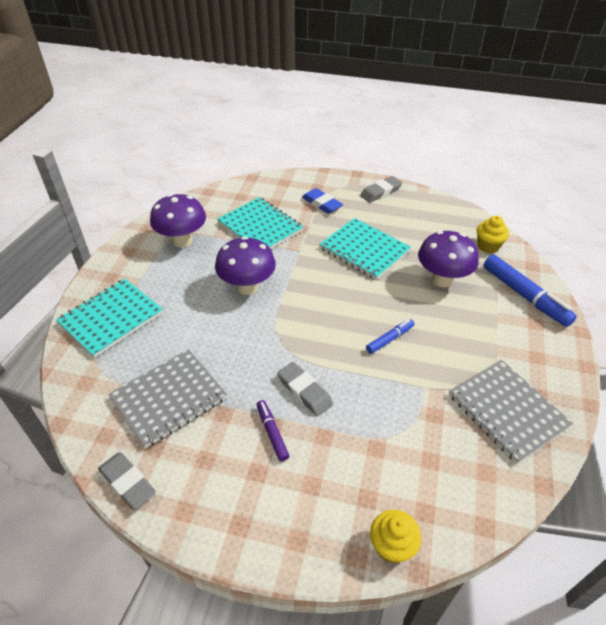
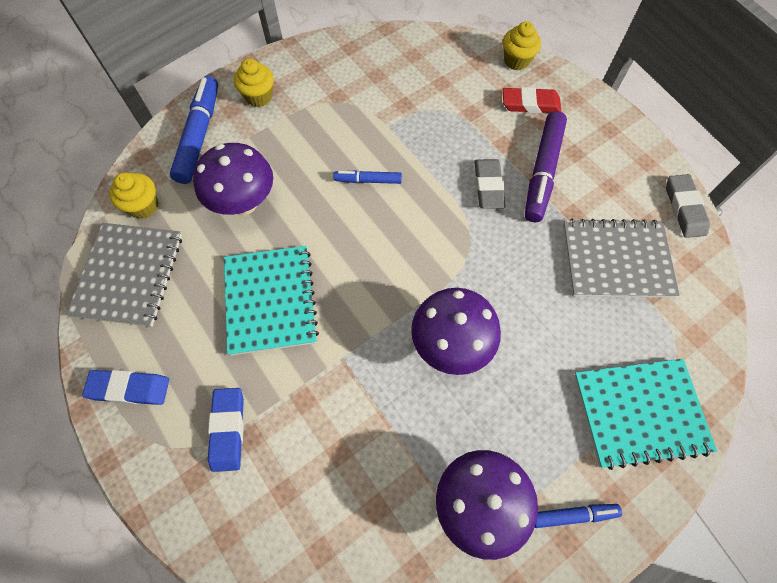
camera: 140 degrees left, 20 degrees up
(131, 260) = (573, 515): none -> blue marker
(260, 227) = (352, 447): turquoise notebook -> none
(272, 433) = (542, 171): purple marker -> purple marker, size x1.88
(334, 497) = (530, 104): none -> red eraser
(380, 192) = (129, 388): grey eraser -> blue eraser
(507, 411) = (349, 73): grey notebook -> grey notebook (129, 275)
(534, 344) = (259, 97): none -> yellow cupcake

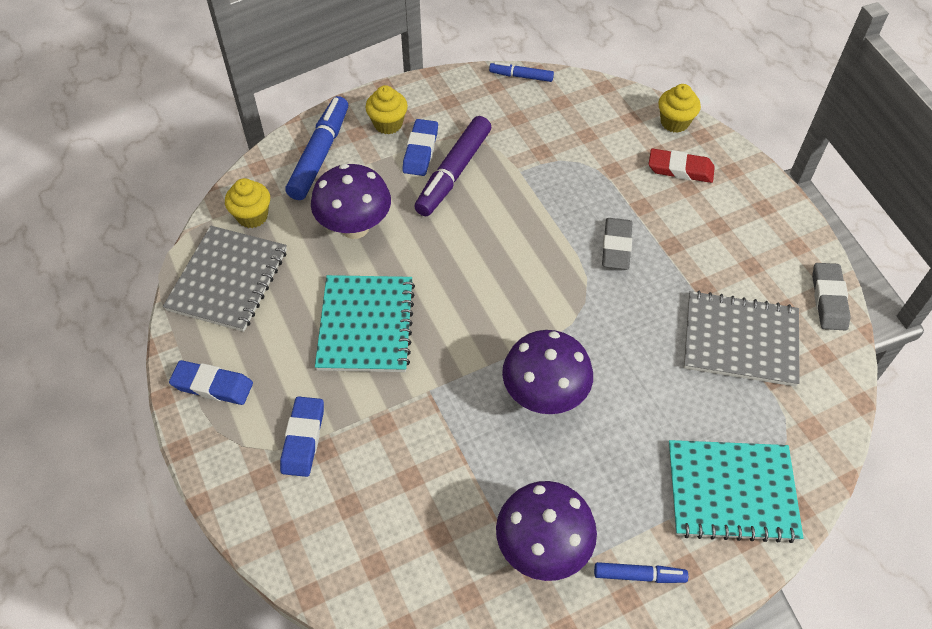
camera: 10 degrees right, 10 degrees down
(293, 119) = (420, 151): none -> blue eraser
(368, 180) = (488, 223): blue marker -> blue marker (521, 76)
(542, 171) = (679, 240): purple marker -> purple marker (454, 173)

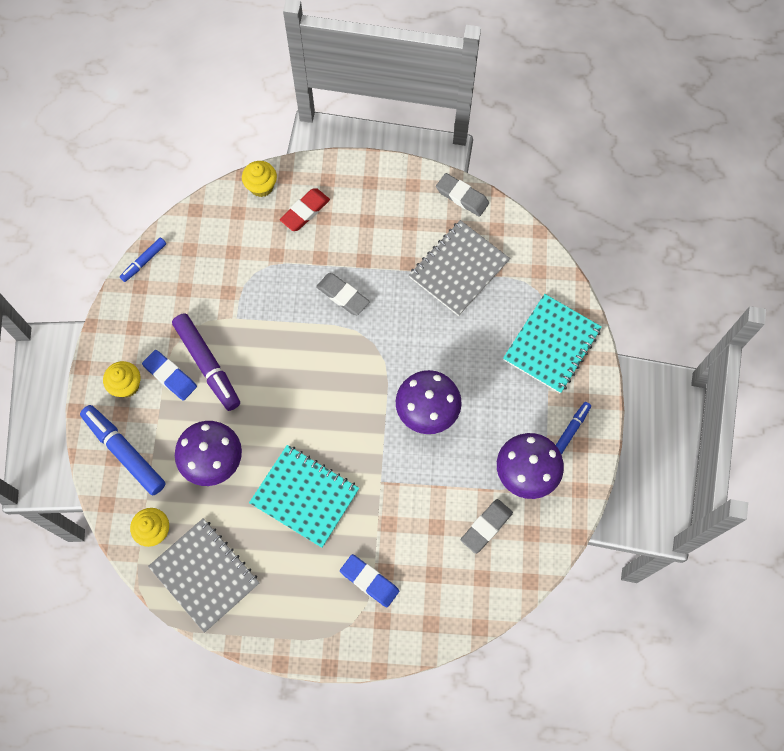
camera: 60 degrees left, 15 degrees up
(212, 385) = (291, 624): blue eraser -> none
(444, 536) = (486, 527): none -> grey eraser

